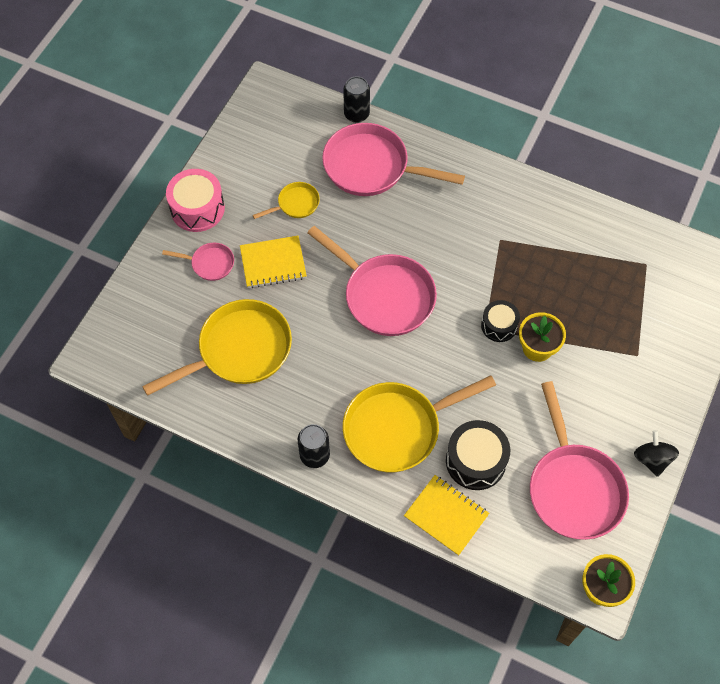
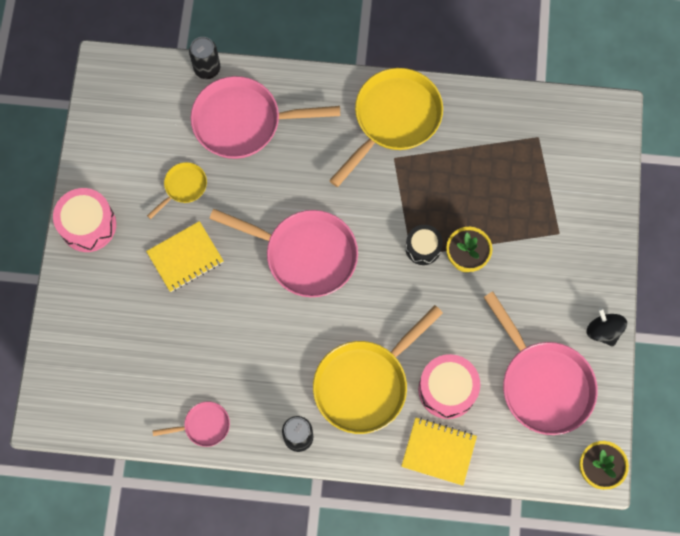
camera: 20 degrees left, 10 degrees up
(210, 263) = (123, 279): pink pan -> pink pan (204, 425)
(239, 350) = (188, 359): yellow pan -> yellow pan (393, 119)
(475, 461) = (447, 389): black drum -> pink drum

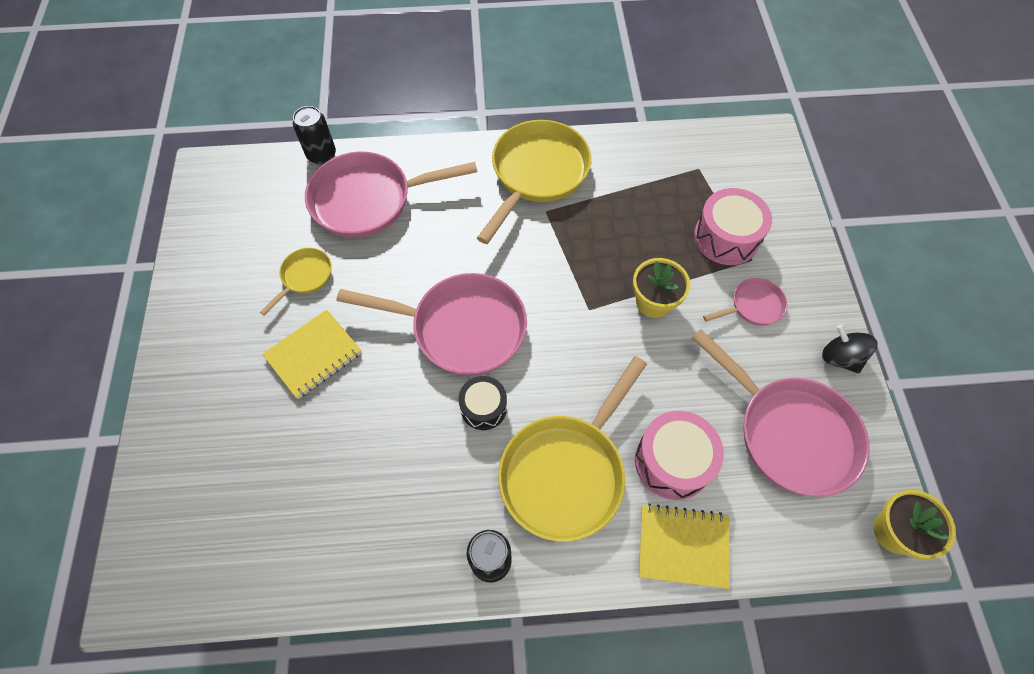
camera: 10 degrees left, 10 degrees down
(88, 225) = (188, 336): pink drum -> pink drum (726, 237)
(204, 425) = (358, 568): pink pan -> pink pan (753, 306)
(423, 248) = (601, 299): black drum -> black drum (483, 407)

